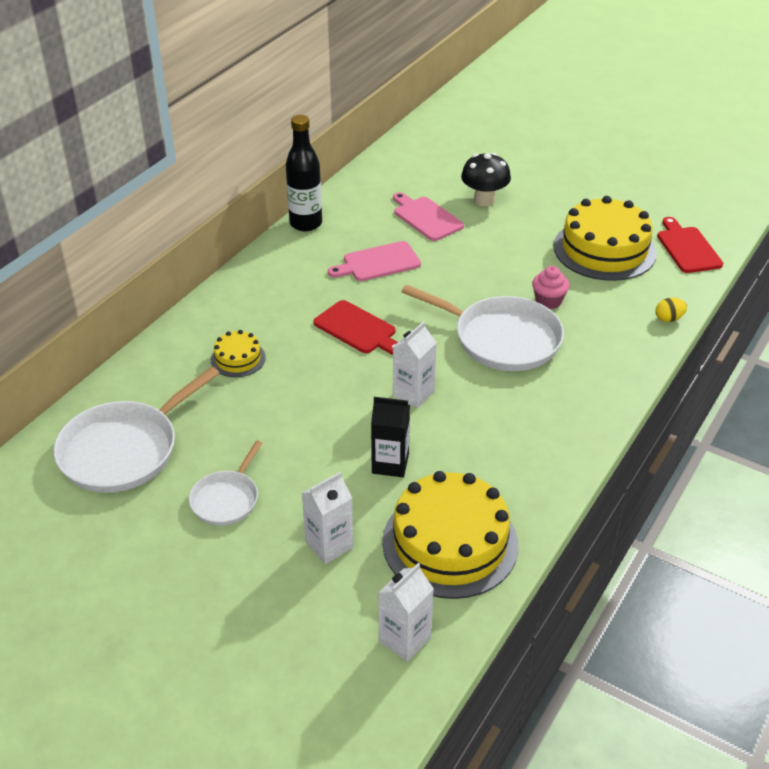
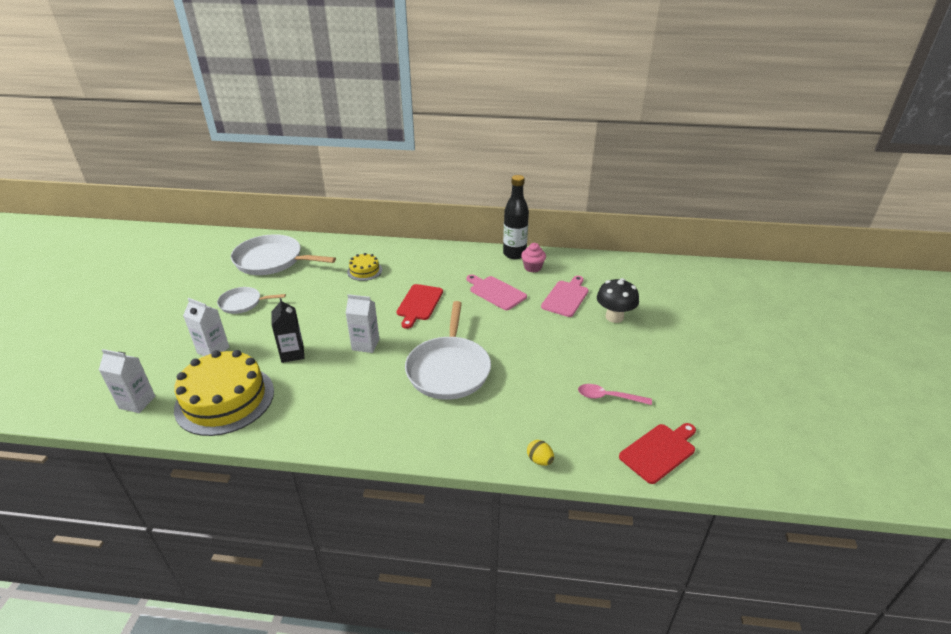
camera: 65 degrees right, 5 degrees down
(548, 301) = (511, 382): pink cupcake -> pink cupcake (532, 267)
(604, 249) = (608, 397): yellow cake -> pink spoon

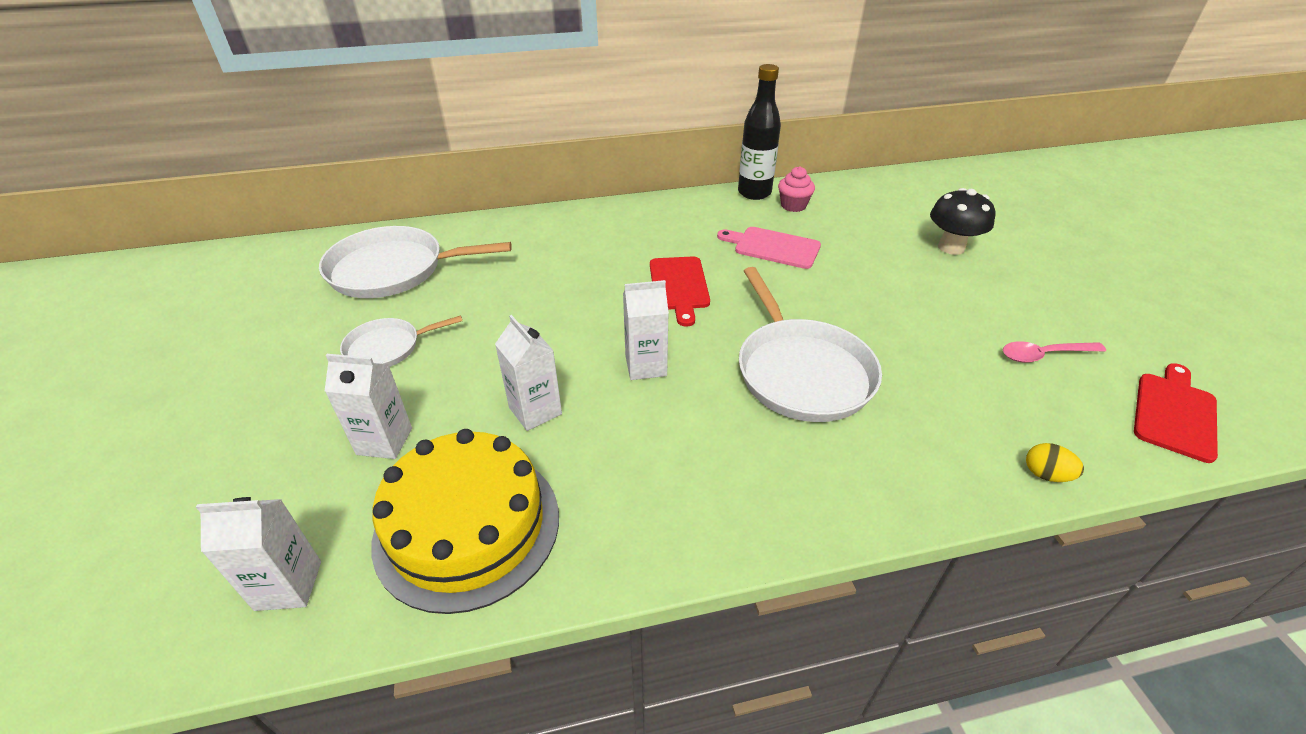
camera: 20 degrees left, 5 degrees up
(292, 354) = (535, 411): black carton -> white carton
(364, 271) = (558, 256): yellow cake -> none
(566, 297) = (869, 235): pink cutting board -> none

